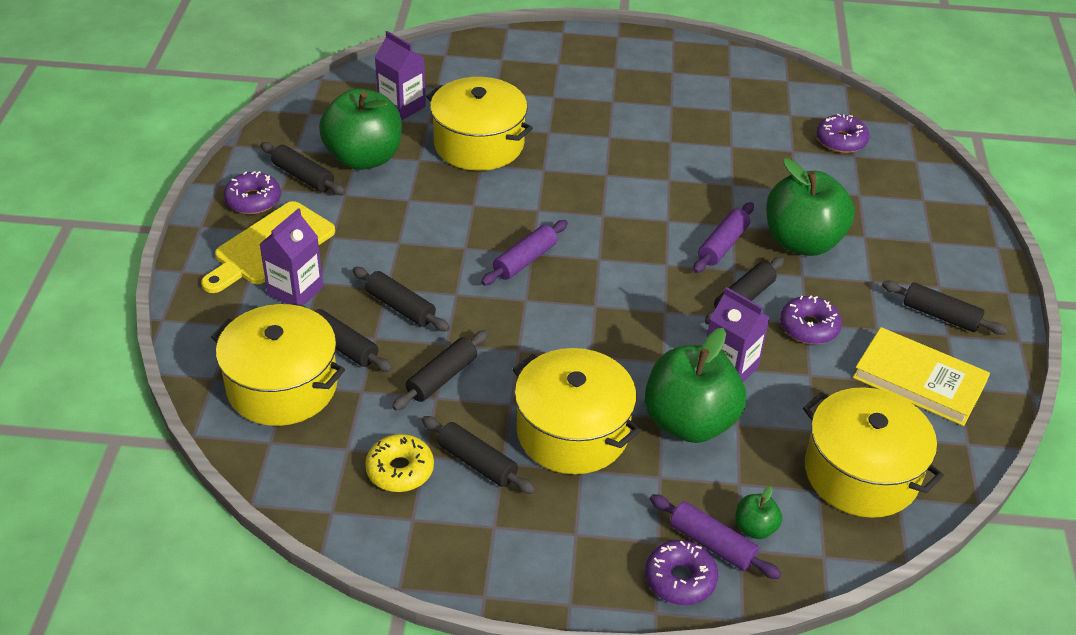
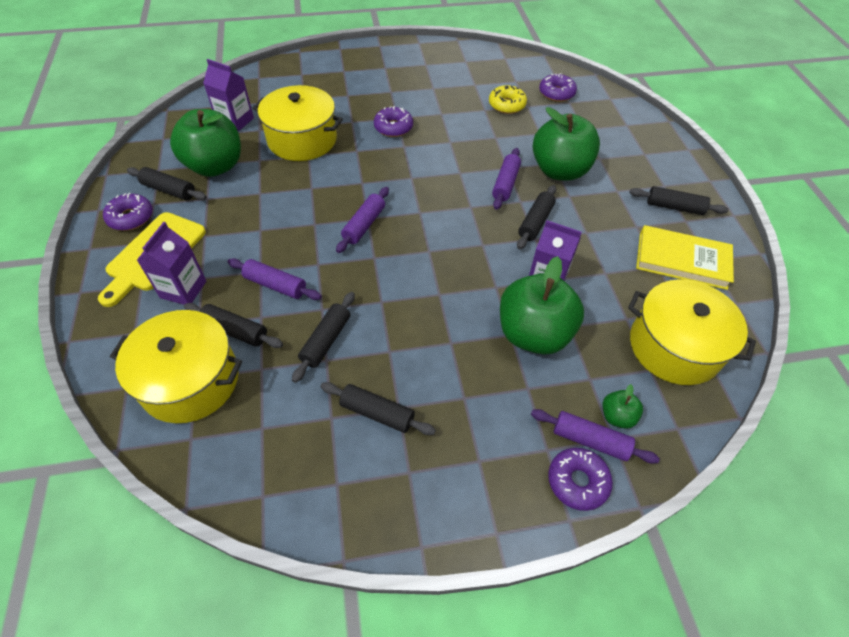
camera: 15 degrees left, 10 degrees up
(400, 307) = (275, 285): black rolling pin -> purple rolling pin
(400, 470) = (313, 437): yellow donut -> yellow donut (507, 105)
(572, 432) = (446, 365): yellow pot -> none
(809, 327) = (590, 235): purple donut -> purple donut (393, 127)

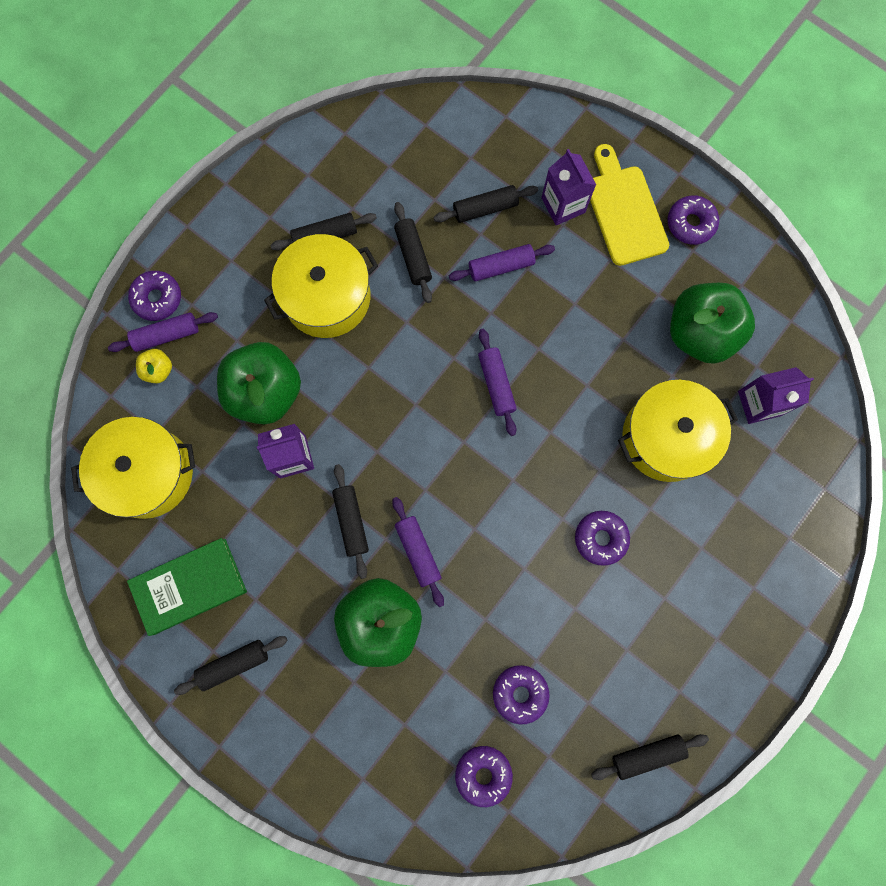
camera: 140 degrees right, 25 degrees up
(169, 190) = (700, 274): black rolling pin -> black rolling pin (647, 754)
(190, 380) = (471, 154): yellow pot -> yellow pot (327, 297)
(507, 105) = (520, 693): yellow donut -> purple donut
(617, 416) = (158, 370): green apple -> yellow apple
(682, 260) = (189, 586): yellow book -> green book

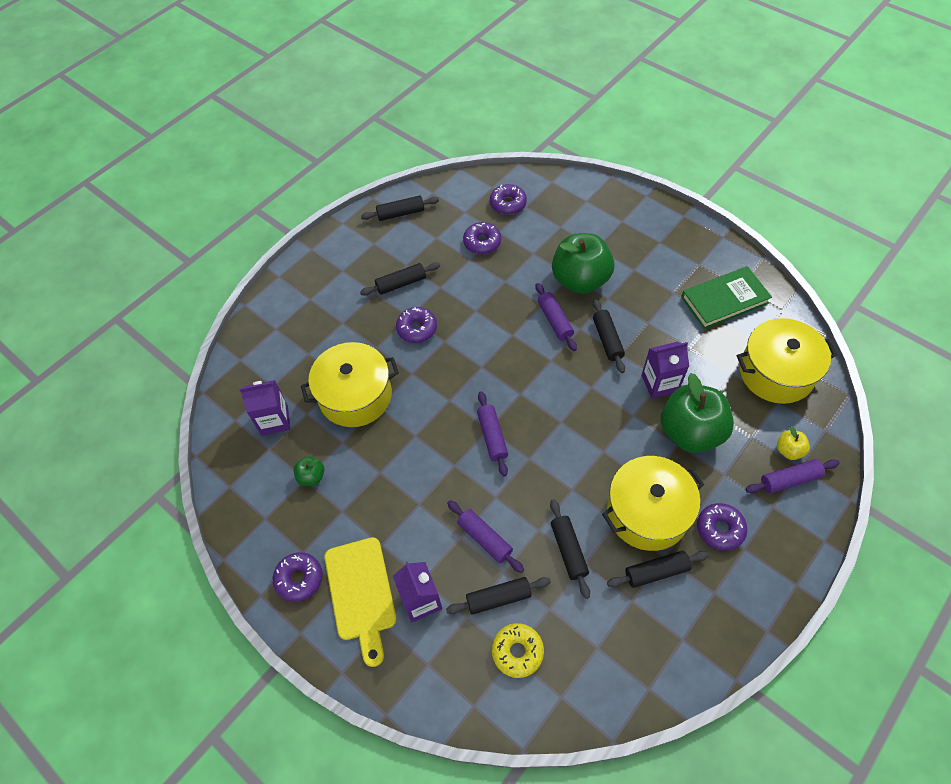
camera: 175 degrees left, 20 degrees down
(157, 298) = (807, 513): purple donut -> purple donut (720, 529)
(234, 664) = (682, 257): black rolling pin -> black rolling pin (401, 284)
(466, 161) = (517, 652): none -> yellow donut
(501, 267) = (485, 538): purple rolling pin -> purple rolling pin turned 60 degrees clockwise
(700, 333) = (311, 476): green apple -> green apple, size x0.44

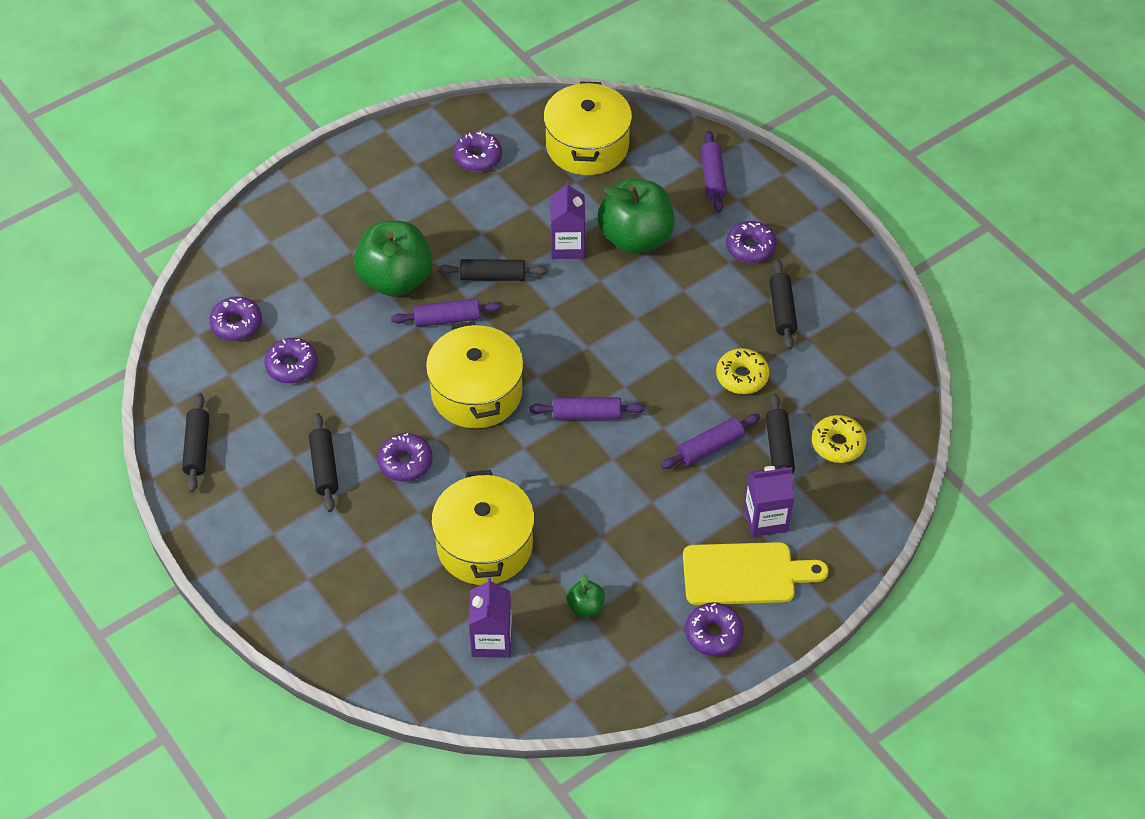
camera: 80 degrees left, 5 degrees down
(568, 550) = (742, 376): black rolling pin -> yellow donut
(647, 512) = (717, 300): yellow pot -> yellow pot (476, 392)
(724, 300) = (478, 157): green book -> purple donut
(788, 450) = (680, 167): yellow apple -> none

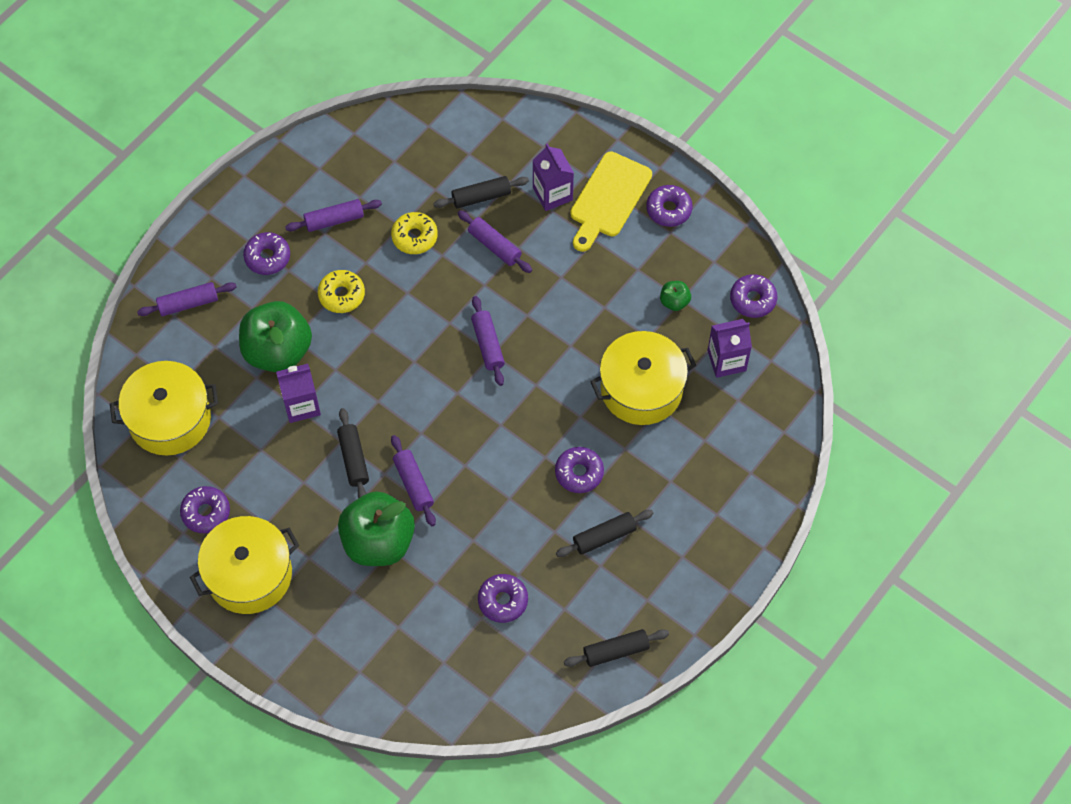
camera: 105 degrees left, 10 degrees up
(236, 324) = (468, 667): purple donut -> purple donut (753, 299)
(476, 392) = (489, 437): yellow pot -> yellow pot (249, 574)
(745, 574) = (608, 199): yellow cutting board -> yellow cutting board turned 135 degrees counterclockwise
(782, 310) = (334, 220): black rolling pin -> purple rolling pin
(838, 444) = (464, 157): yellow donut -> yellow donut (341, 295)

